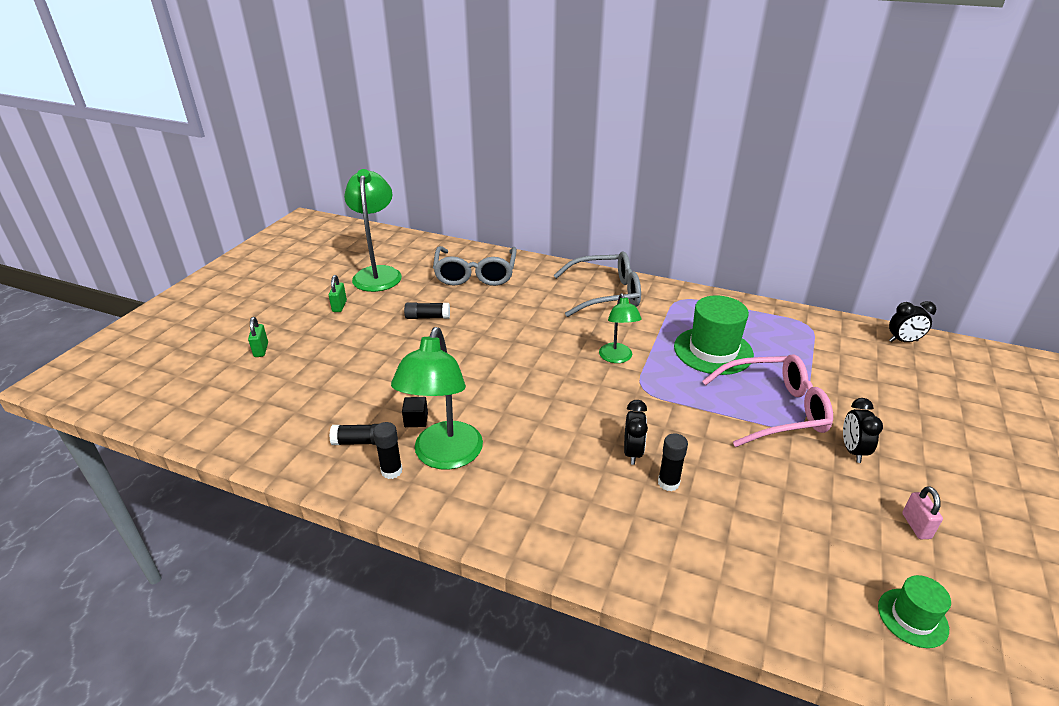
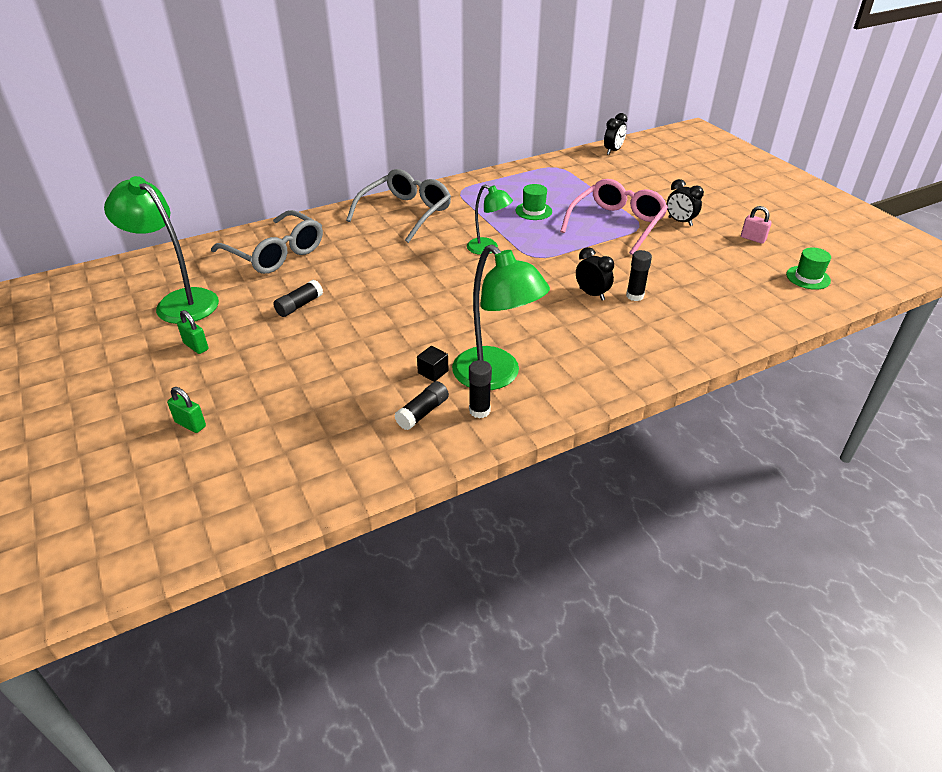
camera: 50 degrees left, 5 degrees up
(713, 351) = (533, 211): green hat -> green hat, size x0.54

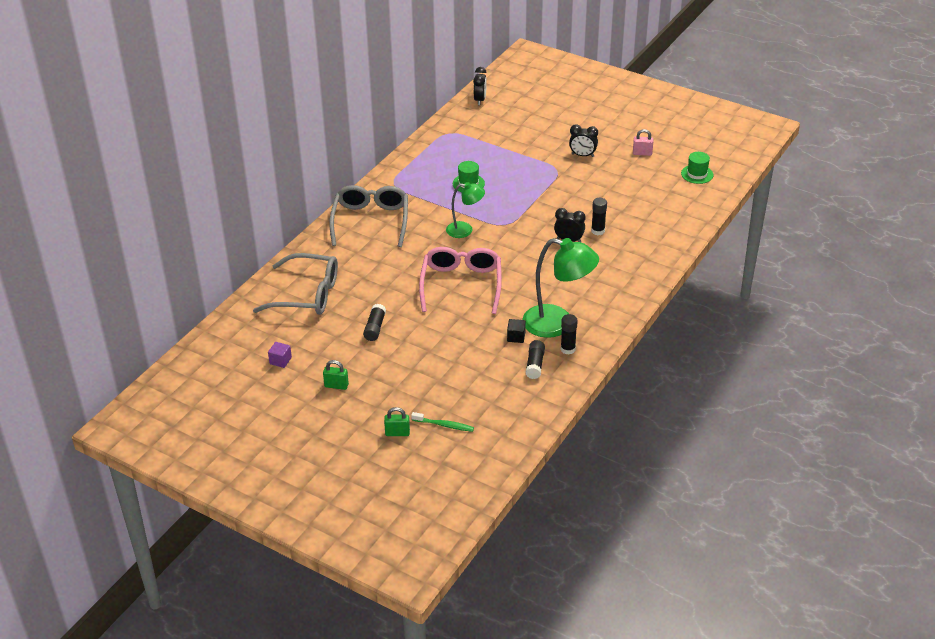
camera: 30 degrees left, 0 degrees up
(179, 302) = (280, 361): green lamp -> purple cube
(247, 438) = (444, 425): none -> green toothbrush
(617, 224) = (539, 173): pink glasses -> pink glasses (461, 284)

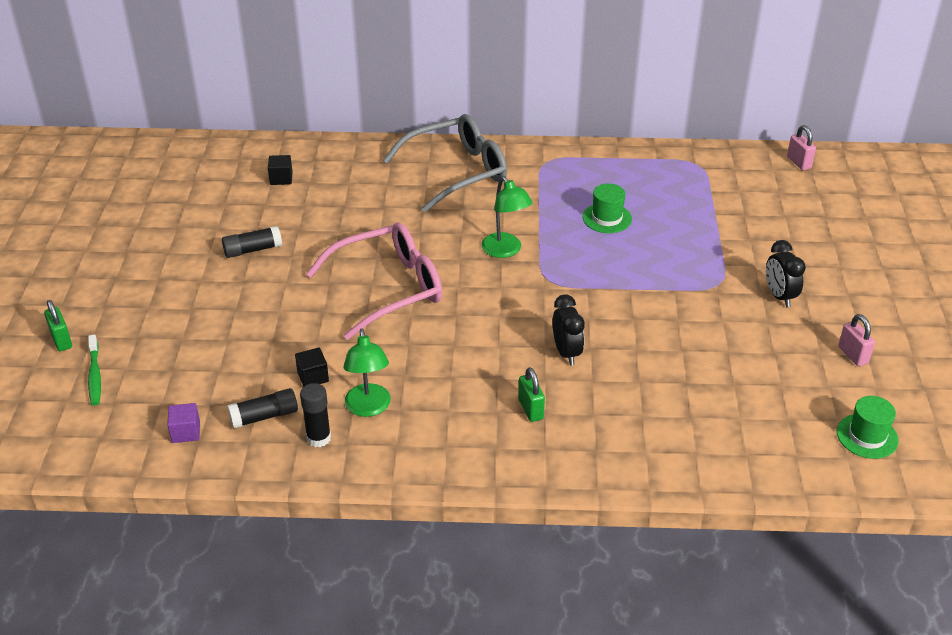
camera: 60 degrees right, 0 degrees up
(280, 361) = (149, 204): purple cube -> purple cube (186, 432)
(307, 294) = (281, 178): grey glasses -> black cube
(336, 385) = (127, 260): green padlock -> green padlock (530, 409)
(480, 100) = (799, 162): black clock -> pink padlock
(558, 324) = (368, 408): green lamp -> green lamp, size x0.58
(598, 231) = (615, 374): black glue stick -> none

